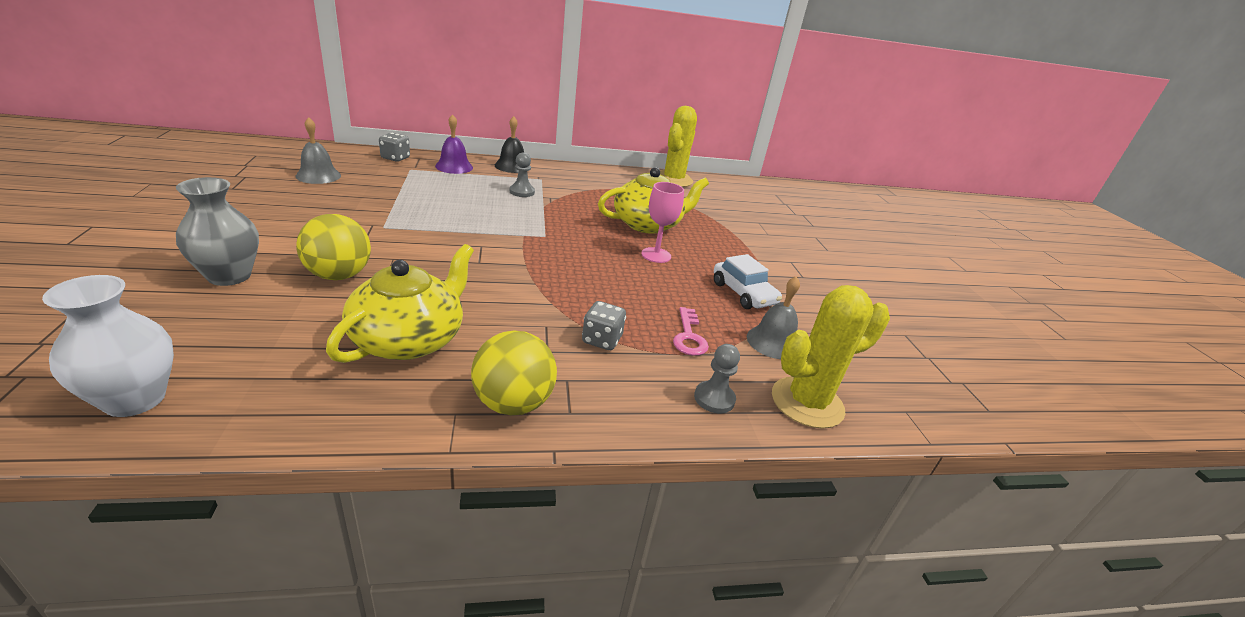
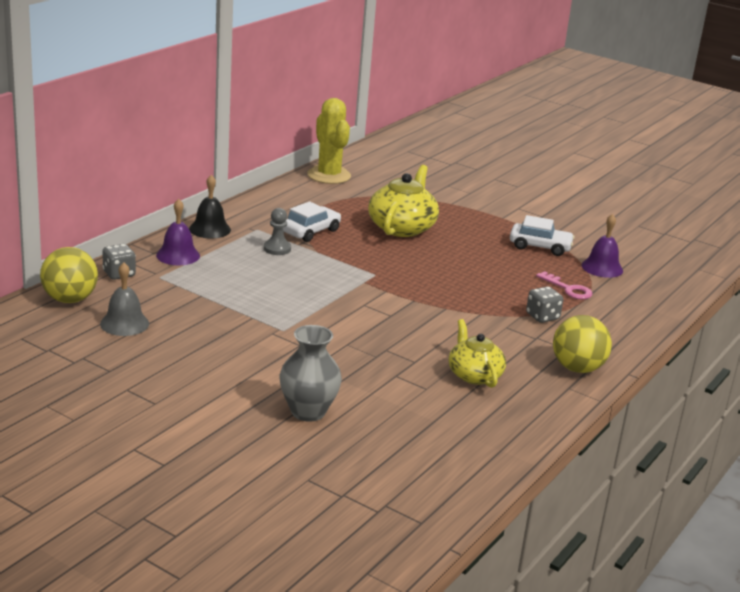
camera: 45 degrees left, 5 degrees down
(135, 399) = (453, 475): white vase -> none
(339, 275) = (354, 372): yellow ball -> yellow ball (70, 299)
(409, 339) = (474, 375): yellow teapot -> yellow teapot, size x0.66
(572, 195) = (310, 231): none -> white car
(656, 255) = (455, 248): pink goblet -> none
(714, 398) = (633, 312): grey pawn -> none
(773, 342) = (602, 268): grey bell -> purple bell
(807, 402) = (664, 290): yellow cactus -> none

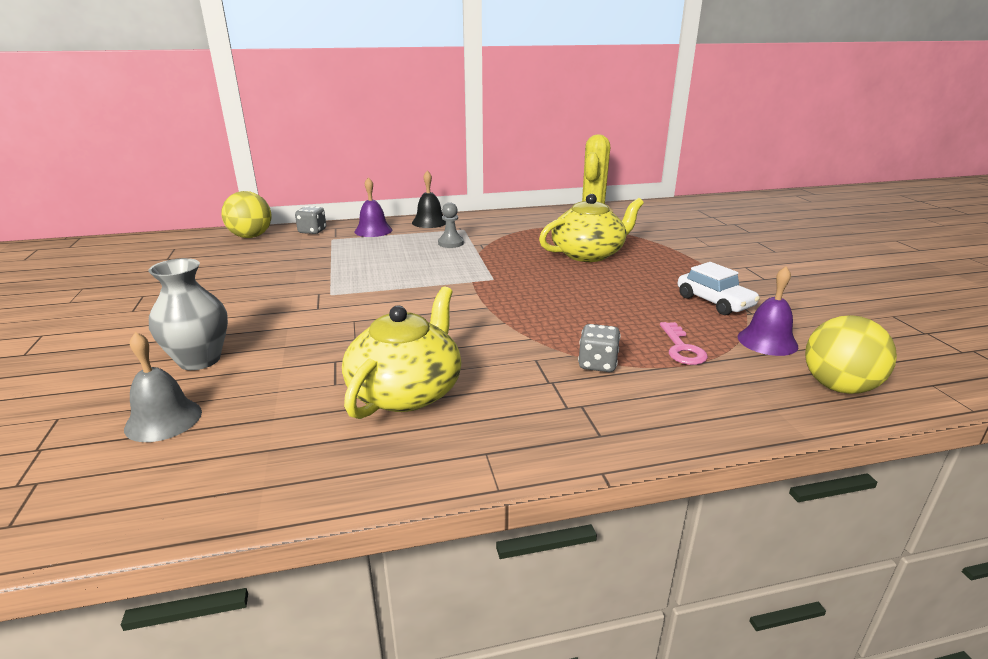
camera: 45 degrees right, 0 degrees up
(124, 323) = (244, 257): grey bell -> grey bell (163, 420)
(310, 231) = (501, 239): white car -> none
(474, 375) = (406, 391): yellow teapot -> yellow teapot, size x1.52
(577, 368) = (539, 435): yellow ball -> yellow ball (838, 387)

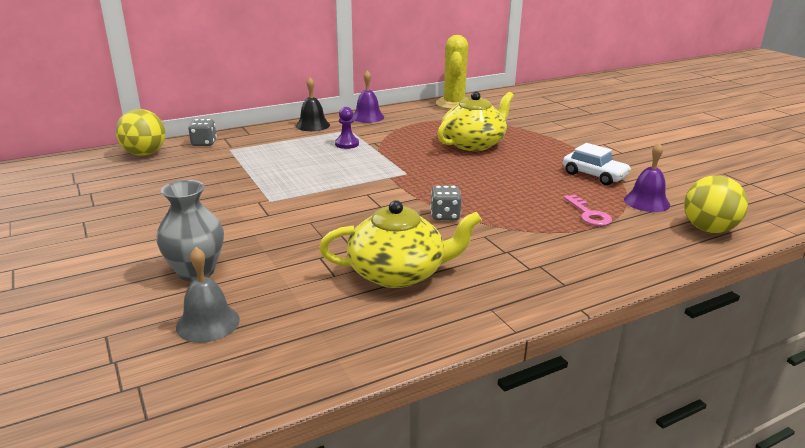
camera: 15 degrees left, 0 degrees up
(373, 230) = (264, 138): purple bell -> purple bell (367, 117)
(406, 391) = (398, 273): yellow teapot -> yellow teapot turned 75 degrees clockwise
(451, 243) = (347, 144): grey pawn -> purple pawn
(597, 364) = (533, 234): grey dice -> grey dice (445, 216)

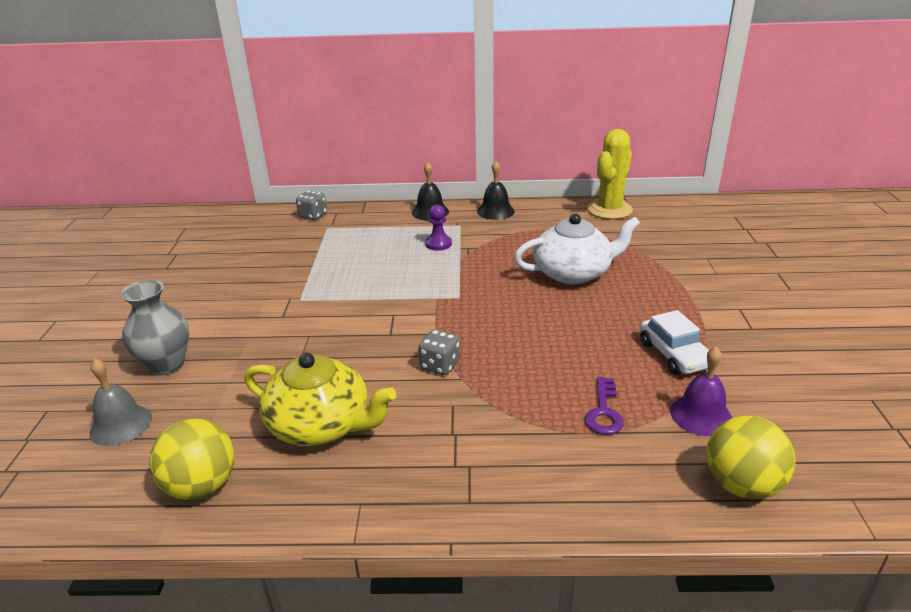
camera: 30 degrees right, 5 degrees up
(144, 154) = (255, 218): yellow ball -> yellow ball (201, 486)
(367, 117) = (495, 211): purple bell -> black bell
(474, 144) = (573, 273): yellow teapot -> white teapot
(589, 214) = (604, 412): pink key -> purple key

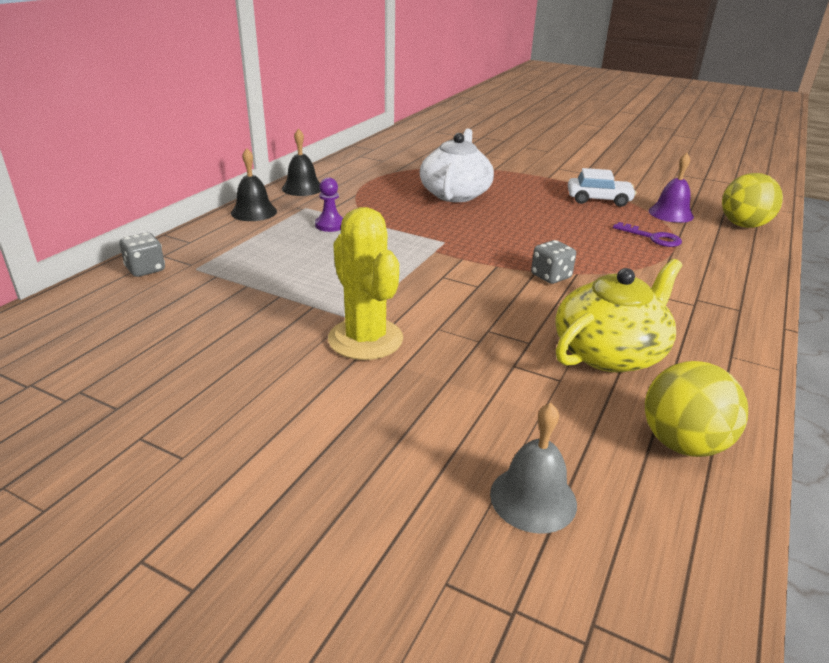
camera: 65 degrees left, 0 degrees up
(166, 365) = (413, 441): grey vase -> none
(609, 210) = (369, 155): yellow cactus -> yellow cactus (365, 339)

